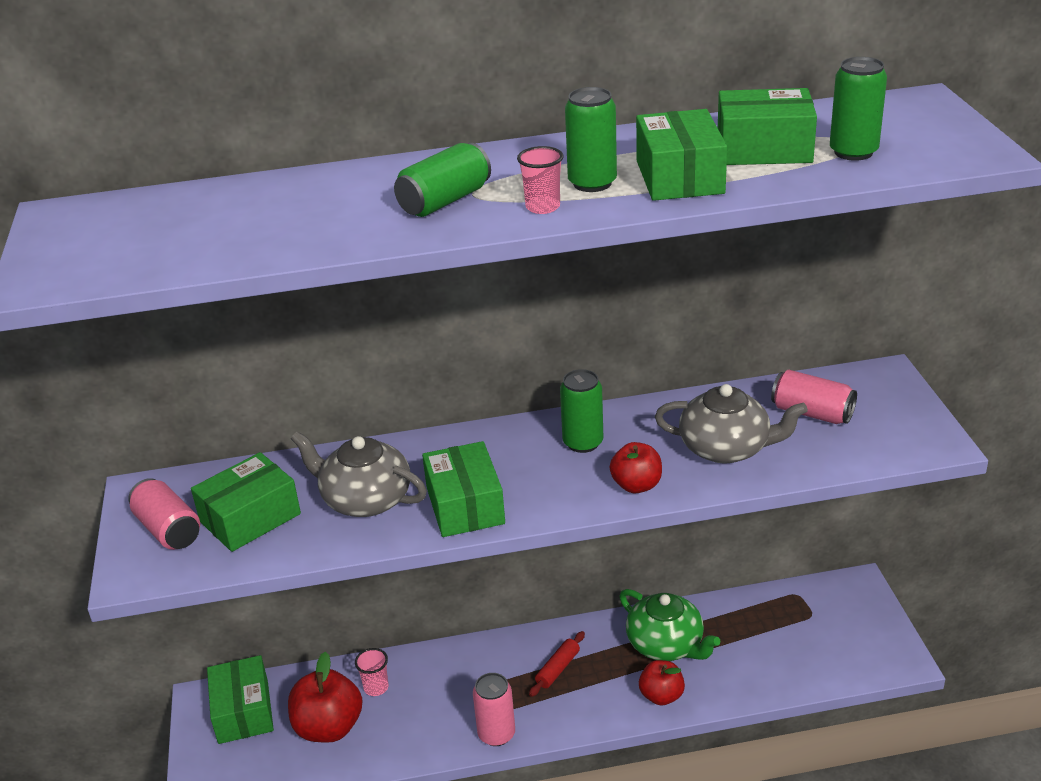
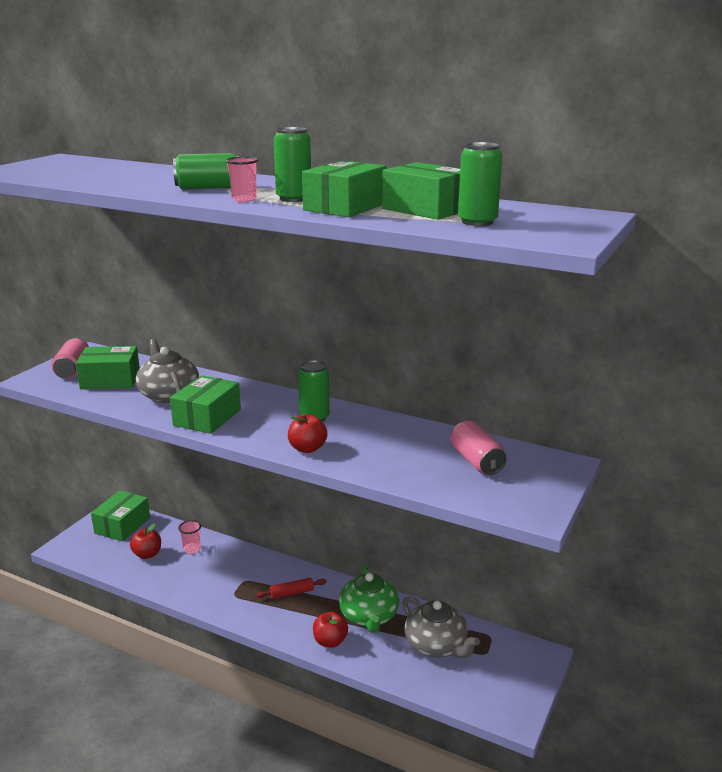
camera: 35 degrees right, 10 degrees down
(329, 727) = (147, 554): red apple -> red apple, size x0.62
(496, 734) = (218, 606): pink can -> none
(726, 448) = (390, 454): grey teapot -> grey teapot (436, 645)

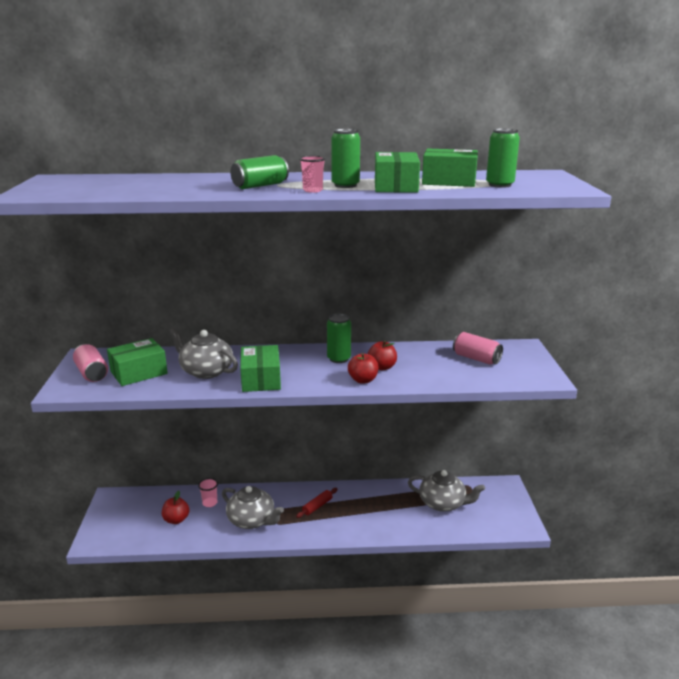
camera: 30 degrees left, 0 degrees up
(122, 525) = (131, 505): green box -> none
(214, 582) = (252, 520): none -> grey teapot
(330, 641) = (375, 528): red apple -> red apple (382, 367)
(369, 616) = (384, 501): green teapot -> none

